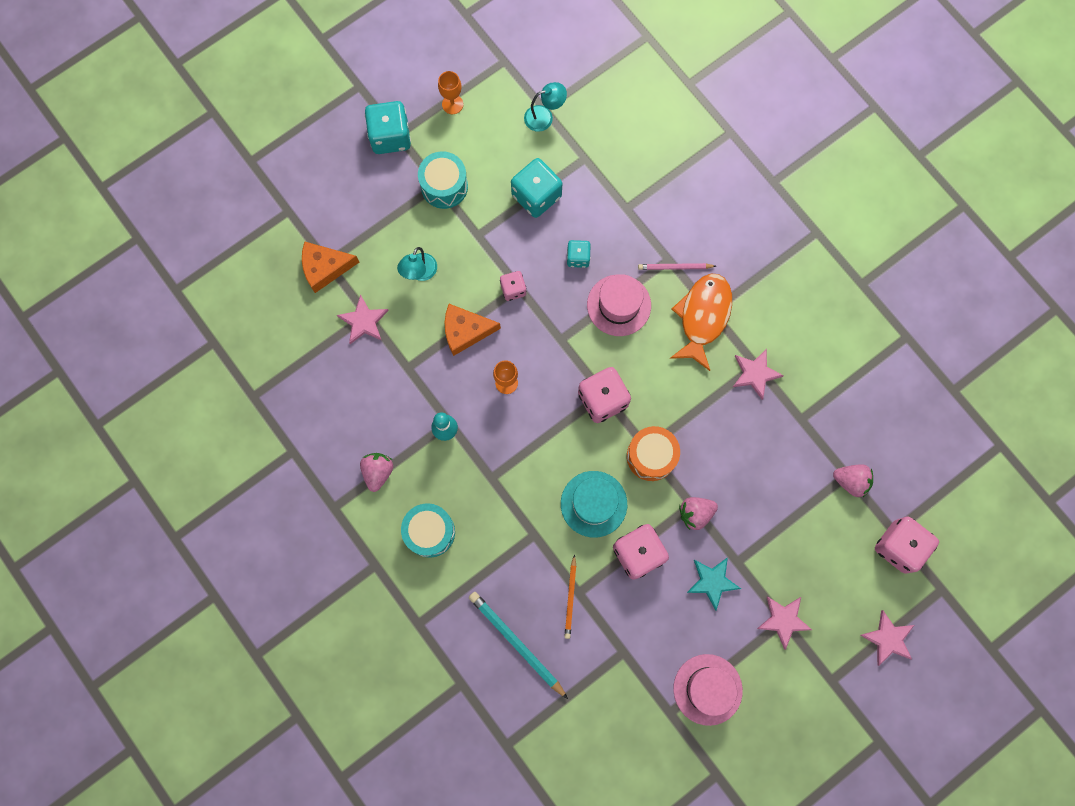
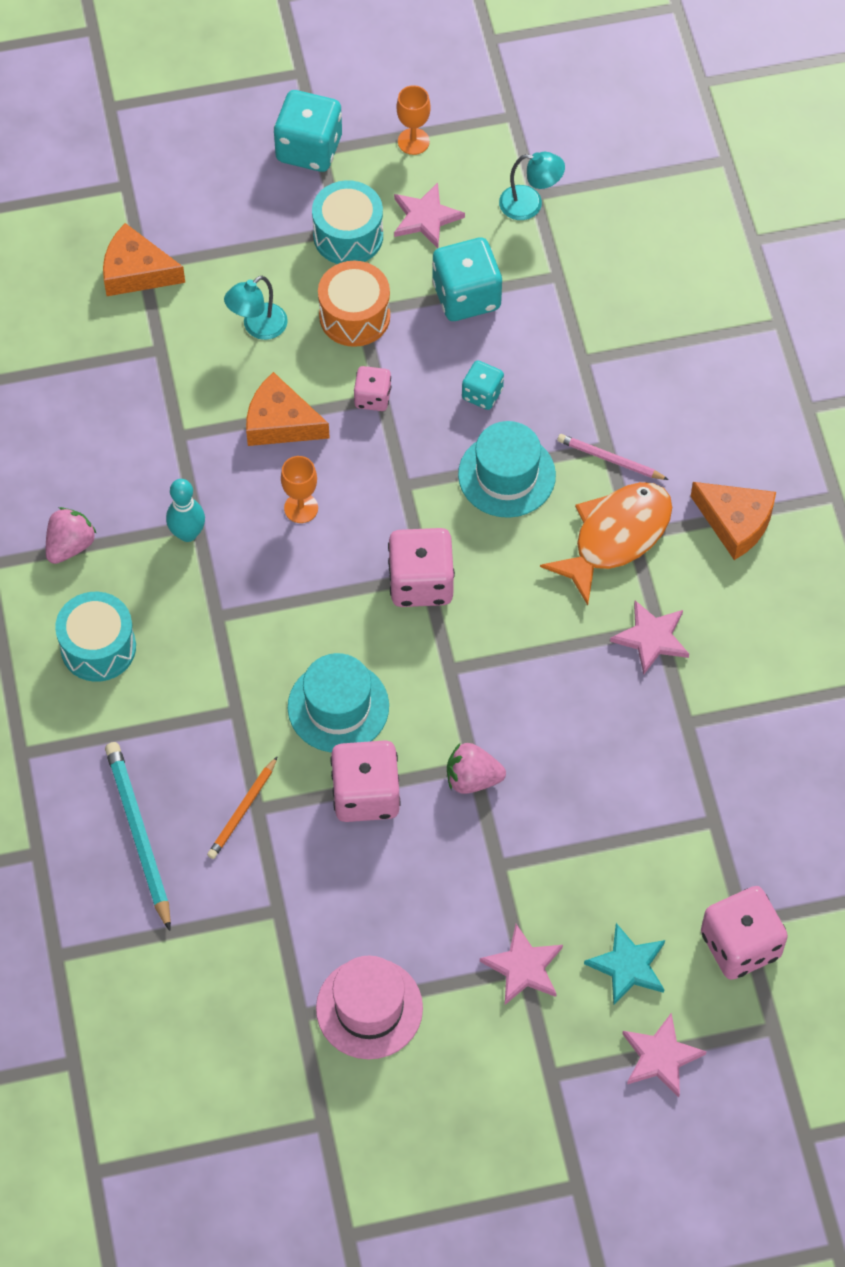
camera: 25 degrees right, 15 degrees down
(363, 321) = (151, 356): pink star -> pink star (425, 217)
(619, 305) = (506, 475): pink hat -> turquoise hat
(651, 456) = (449, 681): orange drum -> orange drum (354, 316)
(712, 582) = (449, 875): turquoise star -> turquoise star (628, 966)
(767, 276) = (735, 522): none -> orange cheese
(851, 481) = (715, 831): pink strawberry -> none

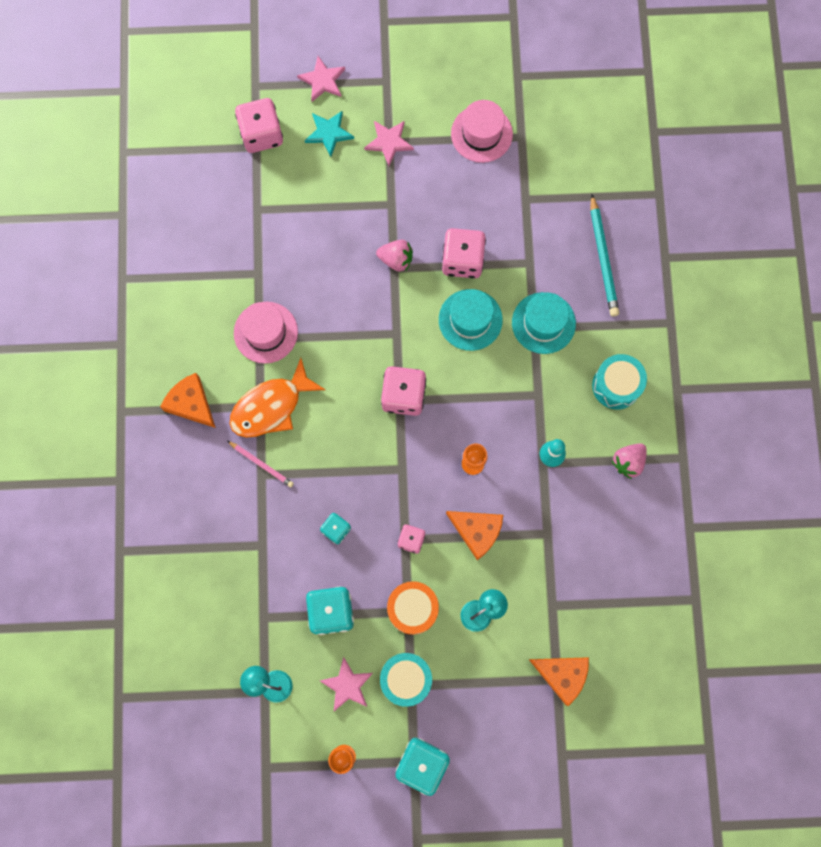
camera: 170 degrees left, 15 degrees up
(242, 810) = (538, 263): orange pencil -> none
(506, 475) = (332, 464): turquoise hat -> turquoise hat (543, 323)
(651, 638) = (265, 332): pink star -> pink hat

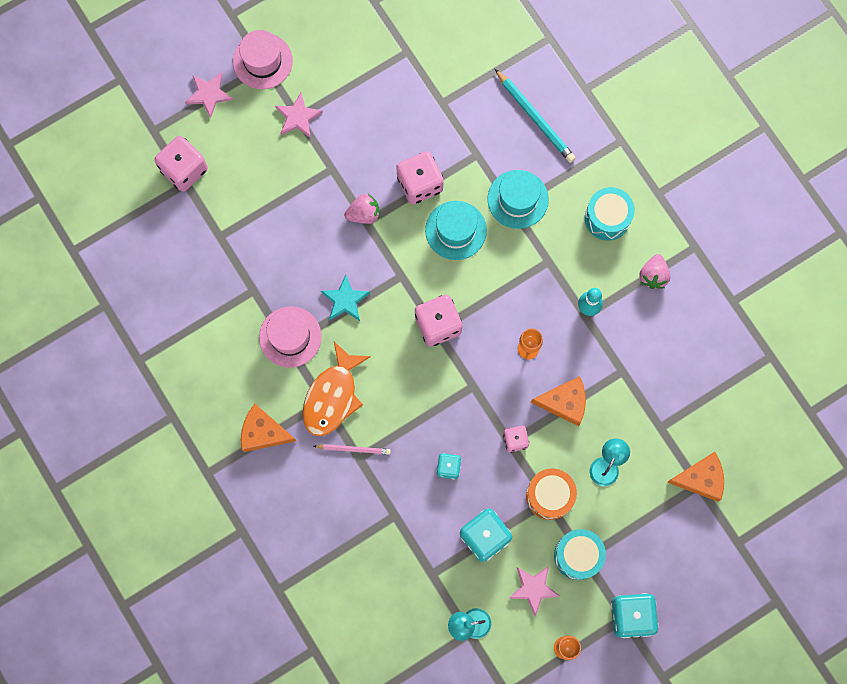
camera: 30 degrees left, 0 degrees up
(329, 133) = (241, 137): turquoise star -> turquoise star (345, 300)
(481, 134) = (372, 67): pink hat -> pink hat (262, 61)

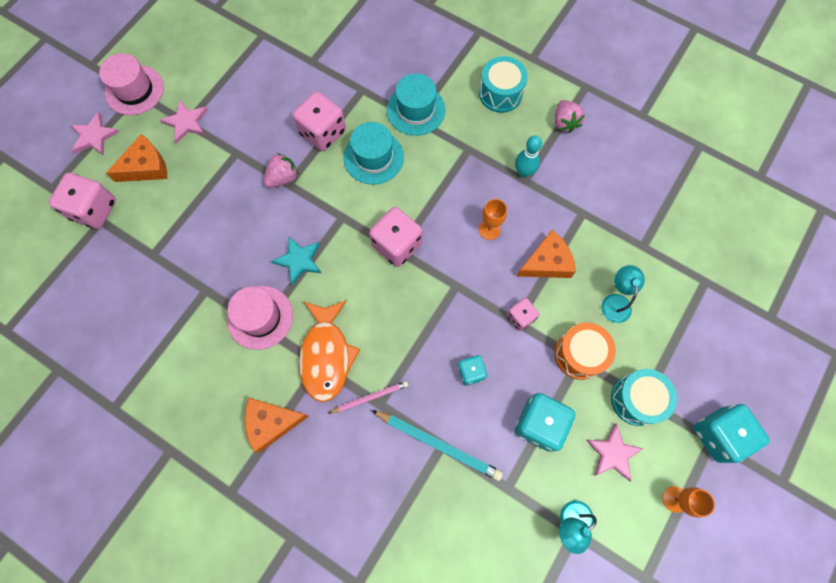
camera: 25 degrees left, 5 degrees down
(535, 118) = (398, 41): turquoise pencil -> turquoise pencil (438, 444)
(700, 478) = (704, 275): orange cheese -> orange cheese (146, 166)

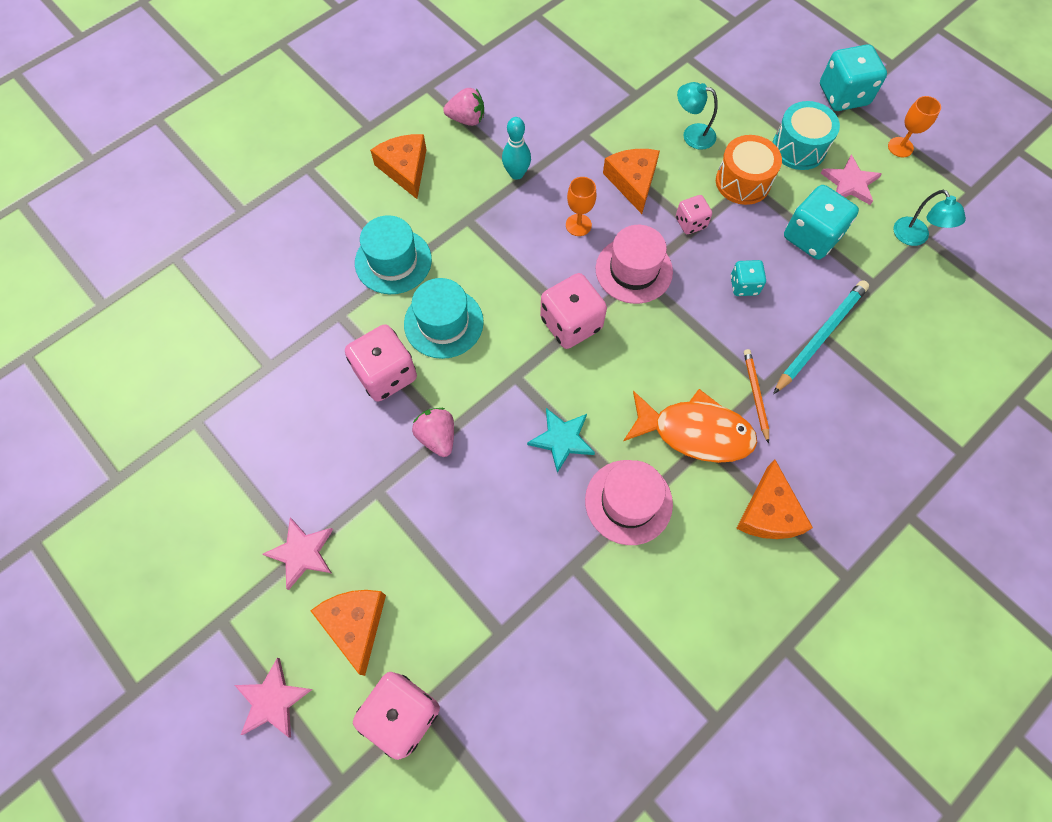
camera: 75 degrees left, 5 degrees down
(134, 90) = (213, 624): pink hat -> pink hat (634, 270)
(370, 397) = (755, 395): pink pencil -> orange pencil
(500, 93) = (405, 169): turquoise drum -> orange cheese

